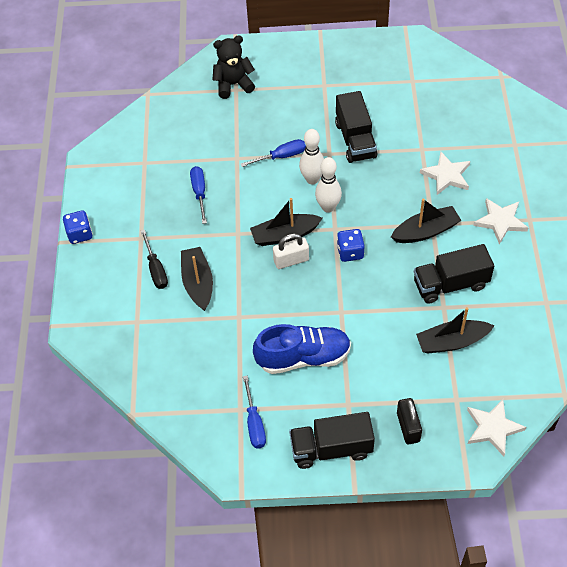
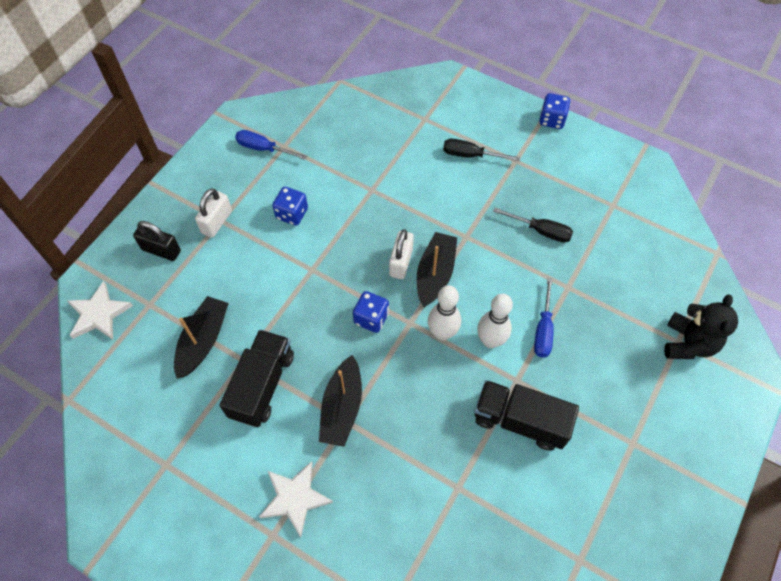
camera: 120 degrees right, 5 degrees up
(198, 283) = (431, 178): black boat -> none
(199, 193) = (541, 231): blue screwdriver -> black screwdriver
(303, 357) = (292, 214): blue shoe -> blue dice
(331, 448) = (195, 186): black truck -> none
(352, 406) = (217, 222): none -> white padlock
(446, 175) = (400, 487): white star -> none

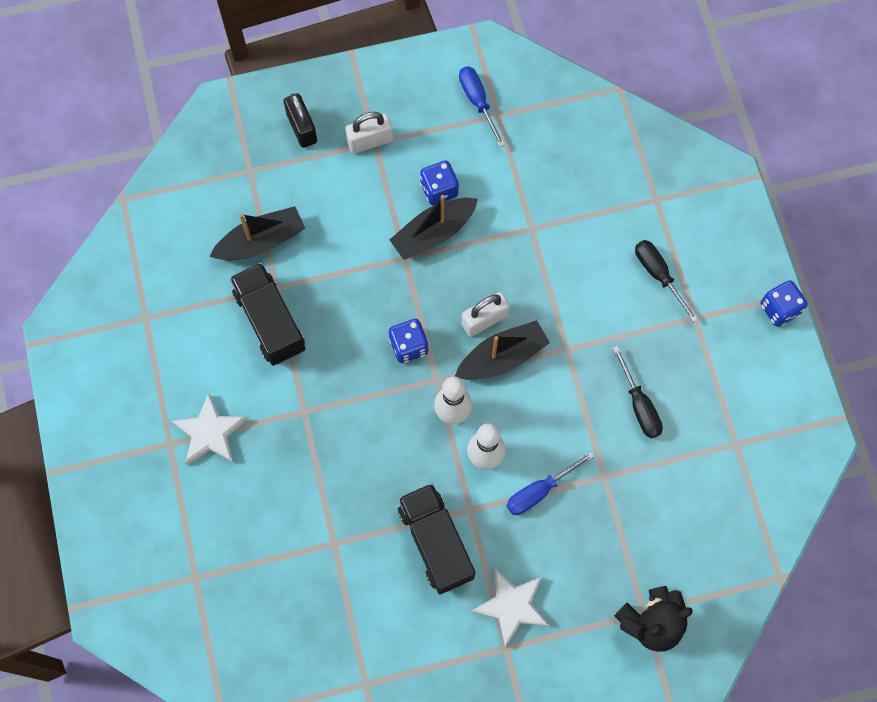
camera: 45 degrees right, 10 degrees up
(99, 314) = (205, 144): white star -> white star (512, 606)
(262, 385) = (270, 321): black truck -> black truck turned 90 degrees counterclockwise
(342, 408) = (311, 398): black boat -> black boat (433, 233)

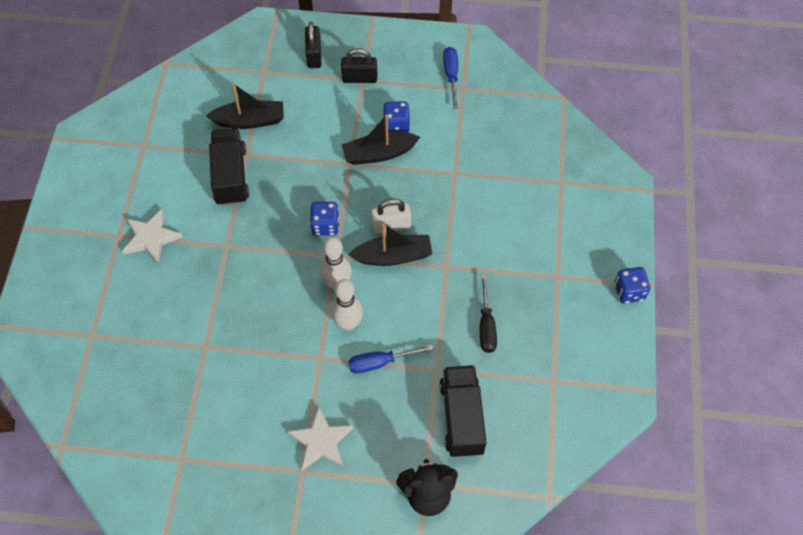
camera: 20 degrees right, 10 degrees down
(370, 141) = (359, 78): white padlock -> black padlock
(436, 542) = (283, 373): black truck -> black truck (462, 417)
(658, 275) = (540, 236): black screwdriver -> none

